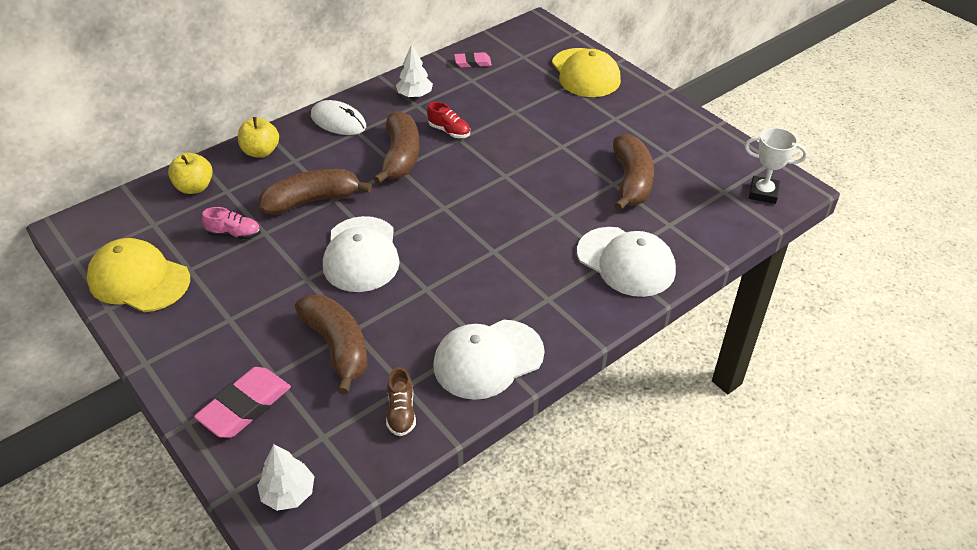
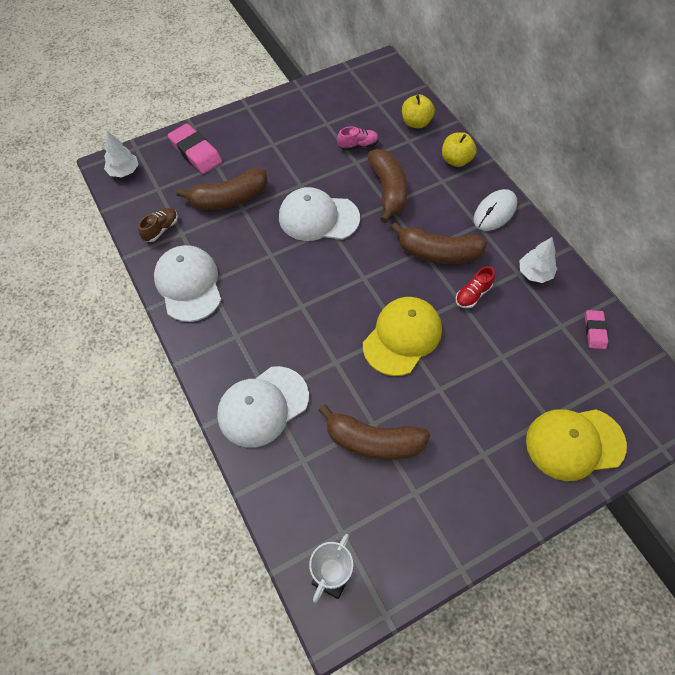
camera: 100 degrees right, 15 degrees up
(139, 279) = (323, 99): yellow cap -> yellow cap (402, 337)
(234, 234) = (358, 145): pink shoe -> pink shoe turned 120 degrees counterclockwise
(401, 412) = (161, 229): brown shoe -> brown shoe turned 120 degrees clockwise

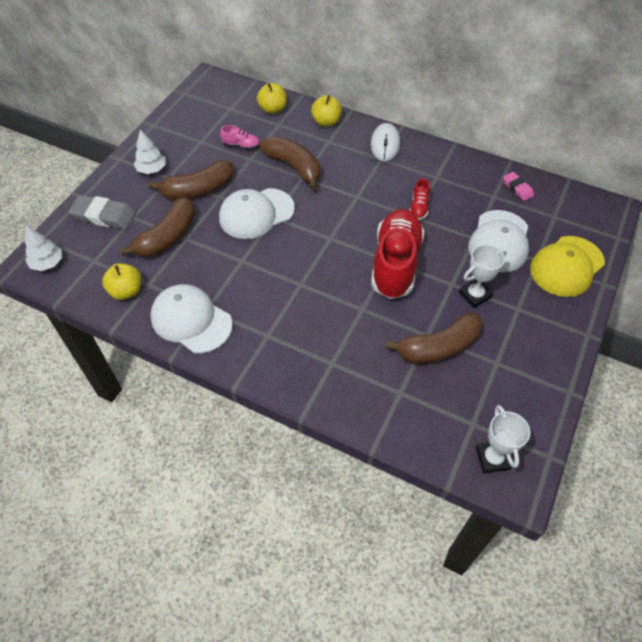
camera: 35 degrees left, 5 degrees down
(161, 229) = (126, 291): brown shoe -> yellow apple
(195, 152) = (104, 216): pink eraser -> grey eraser
(263, 406) = (335, 374): white cap -> white cap (499, 241)
(358, 145) = (241, 146): pink shoe -> pink shoe turned 60 degrees clockwise
(402, 337) = (395, 264): yellow cap -> red shoe
(438, 253) = (370, 192): brown banana -> brown banana (198, 190)
(452, 414) = (474, 295): none -> white trophy
(534, 273) = (447, 171): white tree -> white tree (152, 169)

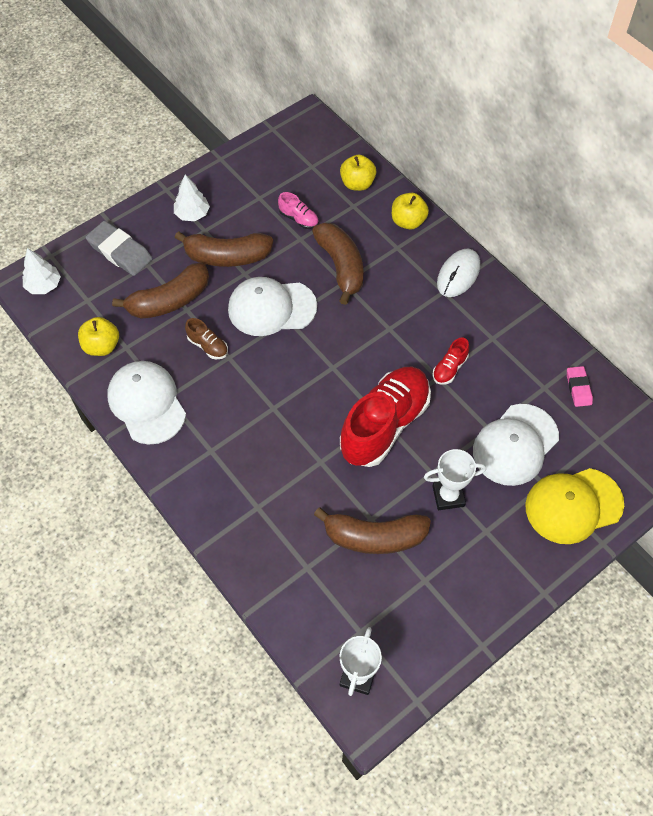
camera: 25 degrees right, 5 degrees up
(219, 259) = (208, 346): none -> brown shoe

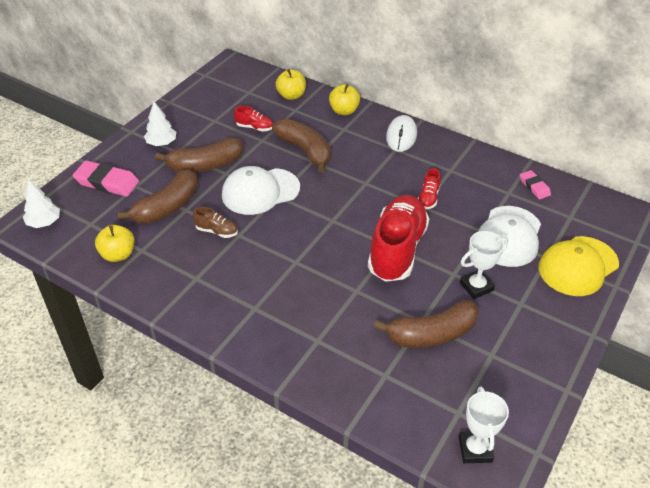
camera: 20 degrees left, 15 degrees down
(120, 252) = (107, 182): grey eraser -> pink eraser
(147, 403) = (179, 287): white cap -> none
(299, 219) = (254, 127): pink shoe -> red shoe

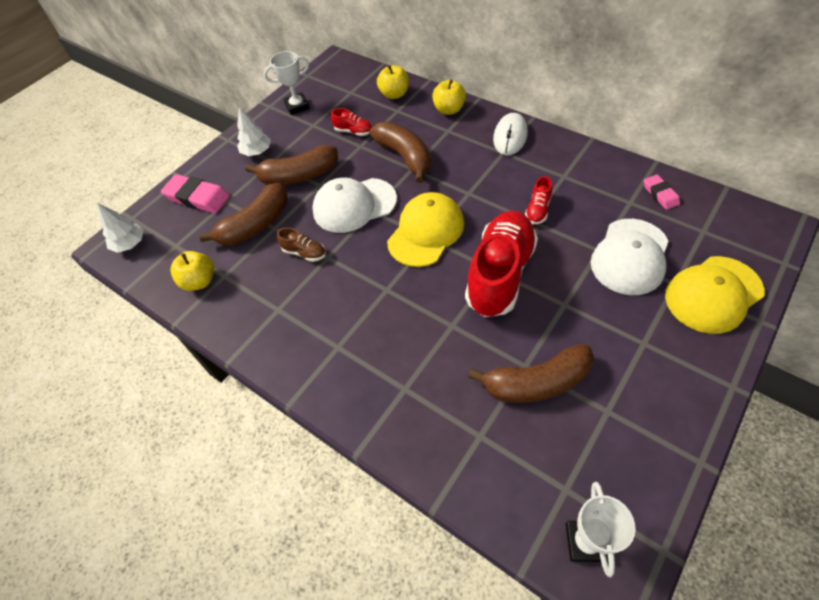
camera: 10 degrees right, 10 degrees up
(328, 215) = (426, 232): none -> yellow cap
(476, 286) = (591, 321): white trophy -> white trophy (297, 106)

